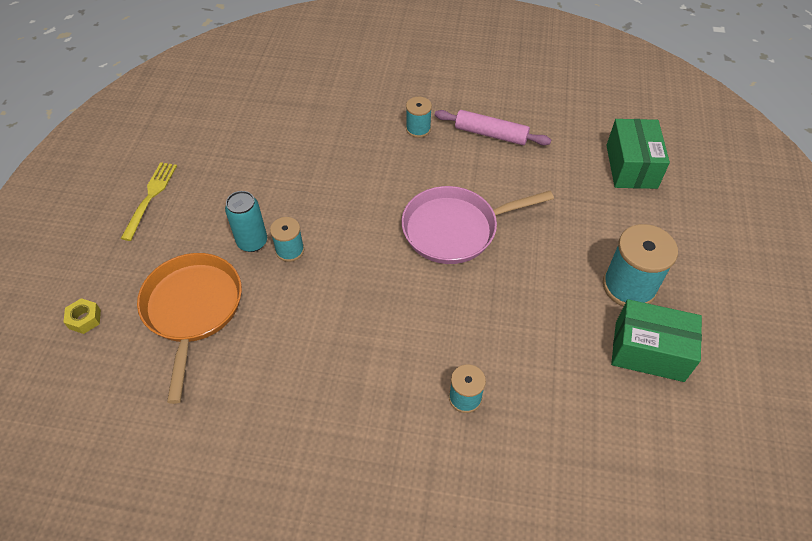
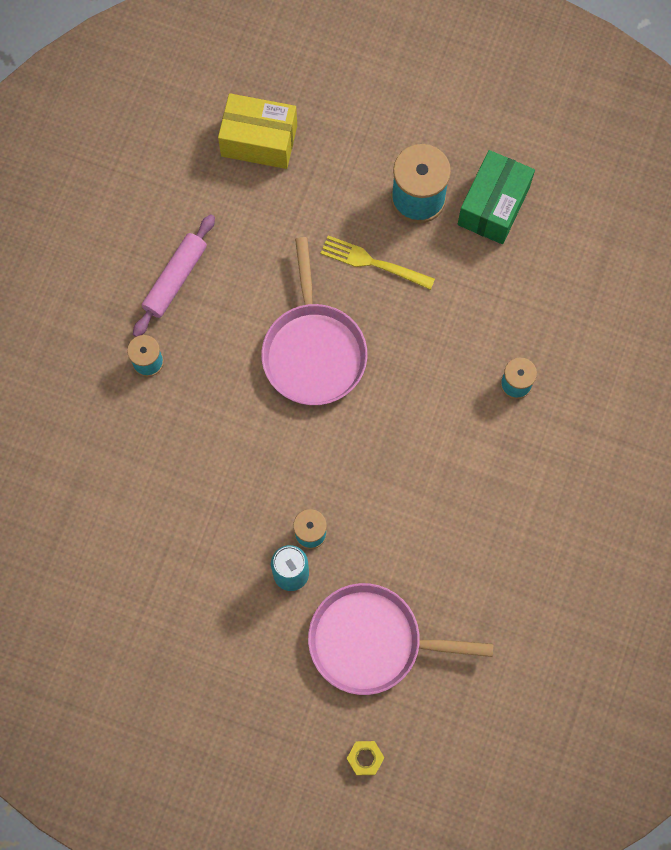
camera: 80 degrees left, 20 degrees up
(150, 197) = (198, 693): yellow fork -> yellow fork (373, 263)
(193, 309) = (372, 641): orange pan -> pink pan
(631, 166) = (259, 141): green box -> yellow box

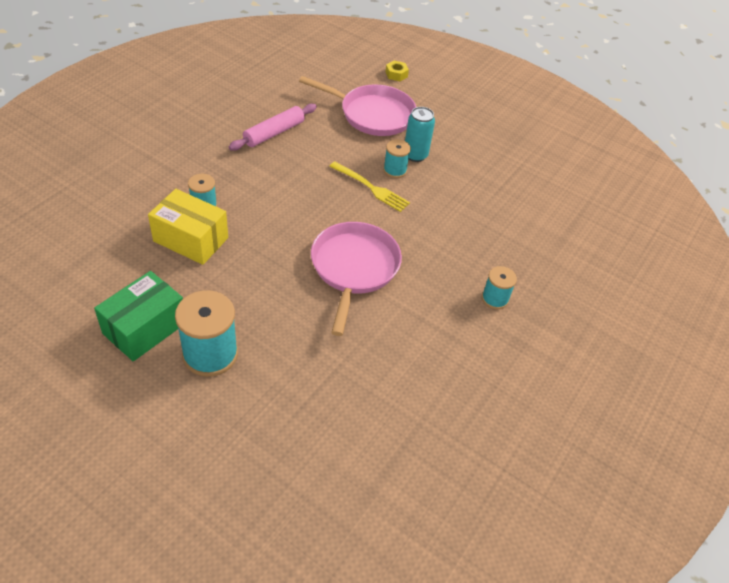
camera: 170 degrees left, 25 degrees down
(175, 279) = (459, 352): pink rolling pin -> pink rolling pin (274, 133)
(259, 141) = (344, 453): yellow box -> yellow box (191, 239)
(373, 263) = (276, 315): yellow fork -> yellow fork (371, 188)

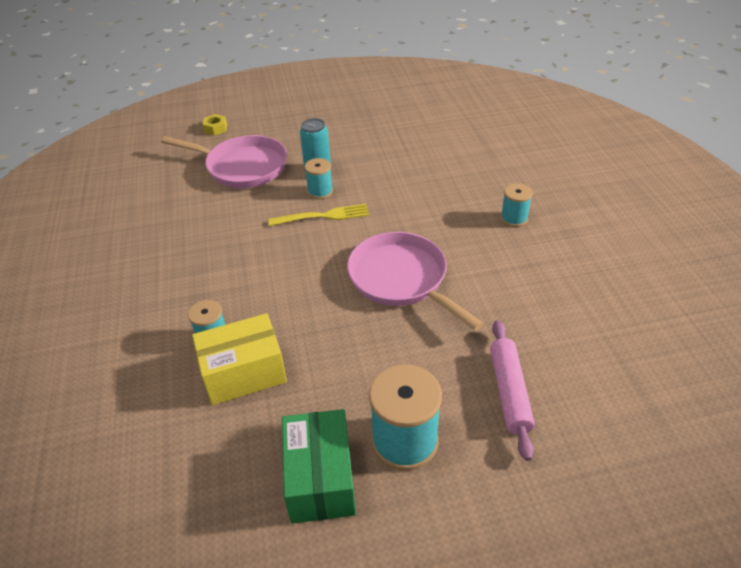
camera: 40 degrees left, 5 degrees down
(274, 133) = (183, 237): pink rolling pin -> pink rolling pin (509, 392)
(373, 114) = (242, 167): pink pan -> pink pan turned 45 degrees clockwise

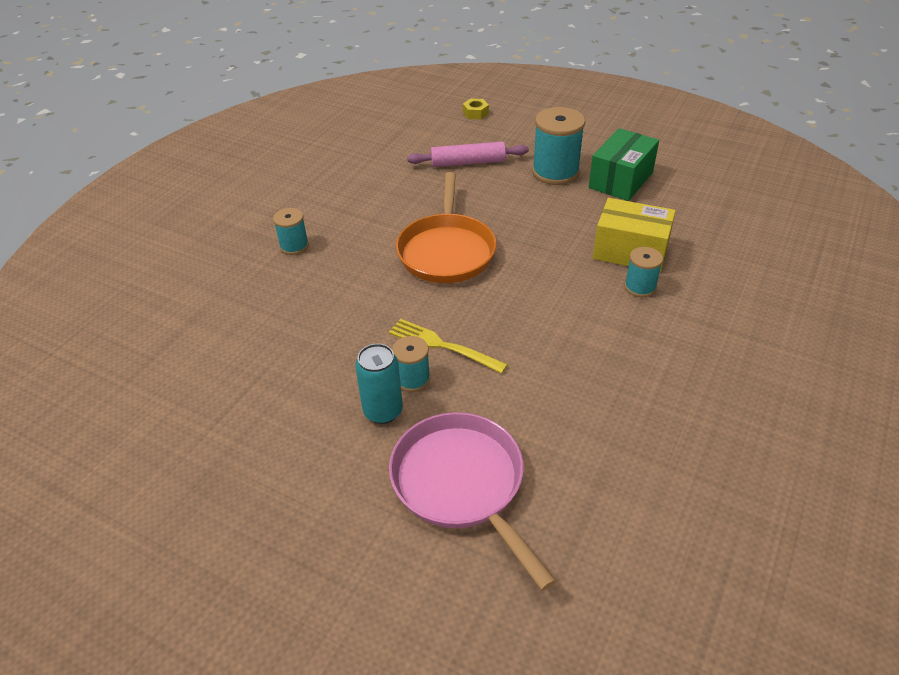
camera: 140 degrees left, 0 degrees up
(216, 128) = (430, 615): yellow nut -> yellow nut (475, 113)
(401, 279) = (446, 251): pink pan -> orange pan
(509, 392) = (468, 162): pink rolling pin -> pink rolling pin turned 45 degrees clockwise

